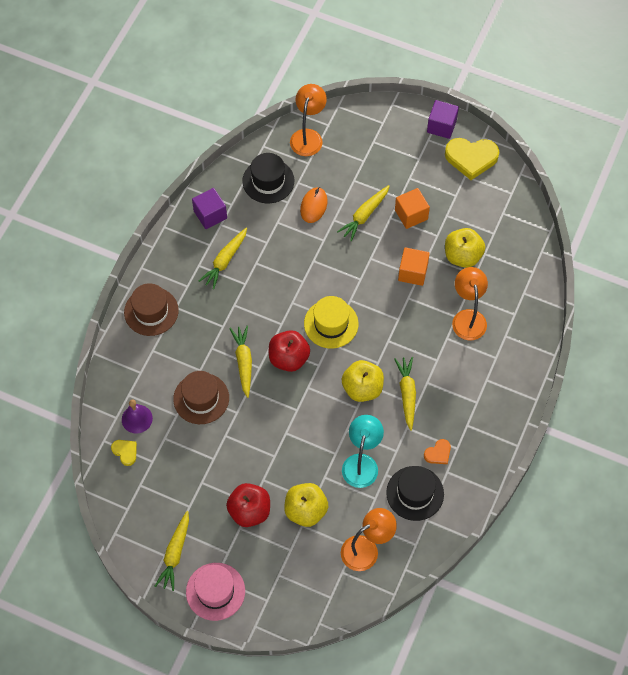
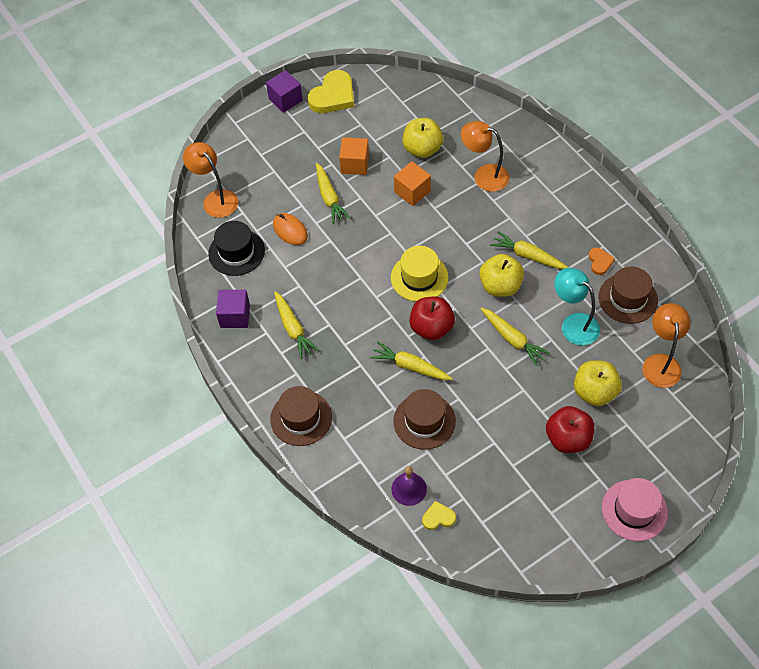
camera: 55 degrees left, 5 degrees down
(175, 554) = (574, 526): yellow carrot -> yellow carrot (512, 339)
(415, 493) = (628, 298): black hat -> brown hat

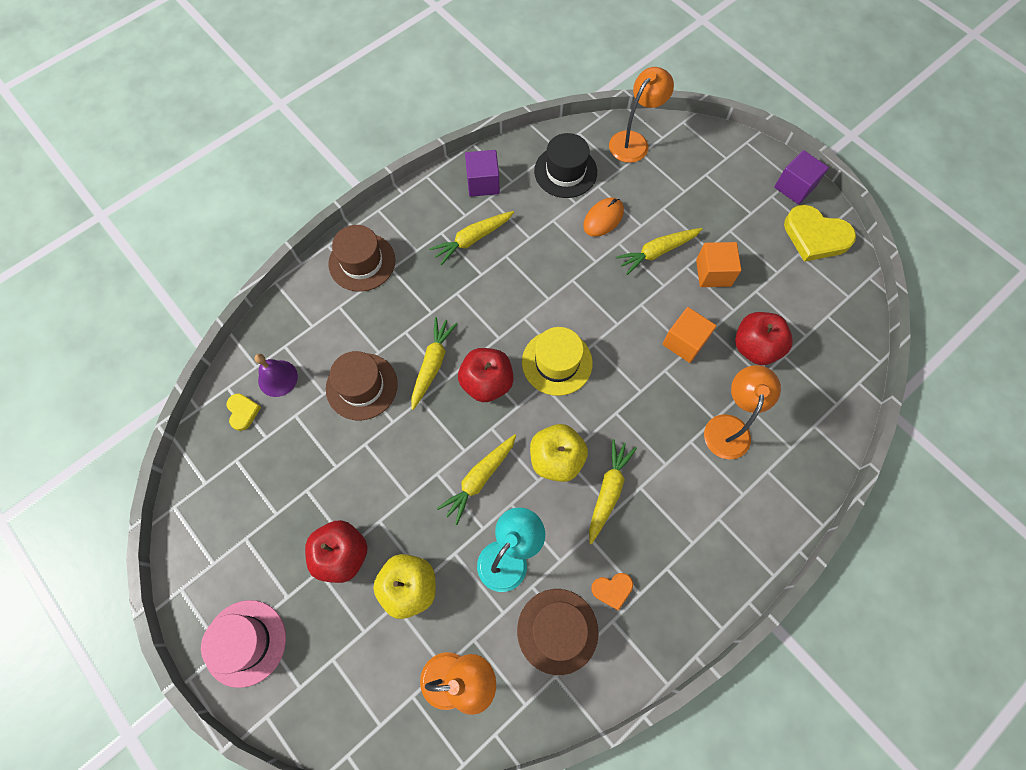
camera: 80 degrees right, 10 degrees up
(422, 149) = (755, 347): yellow apple -> red apple

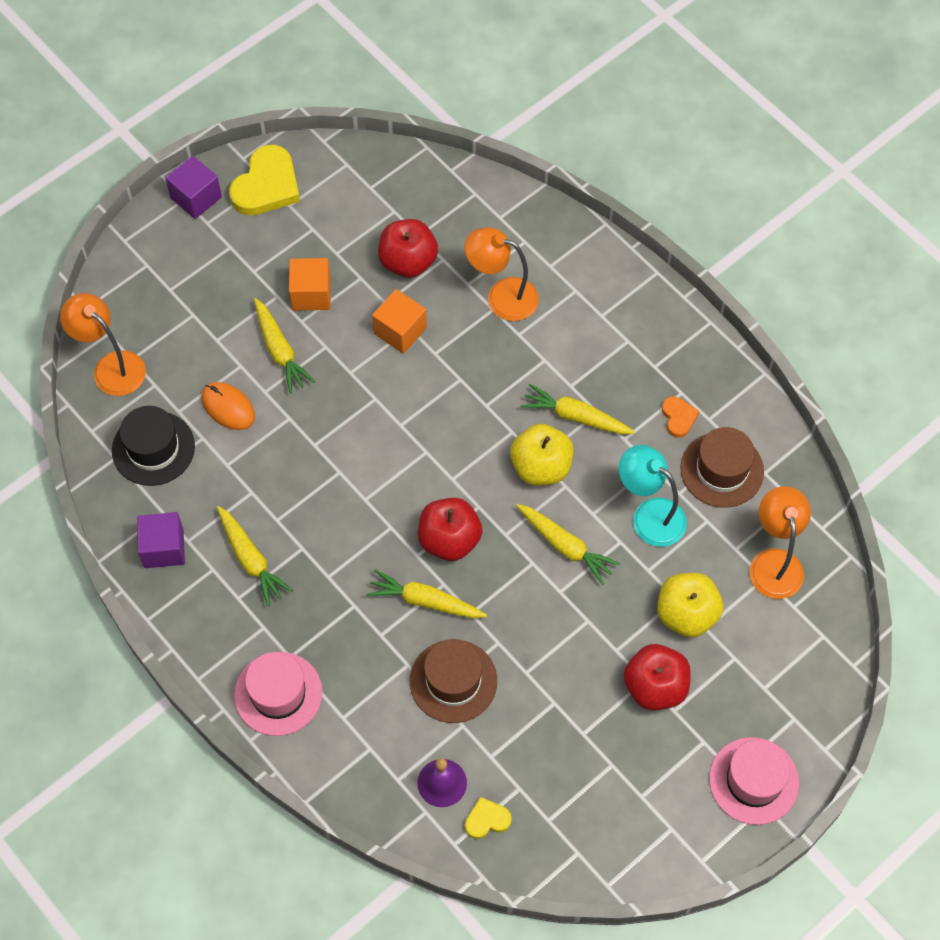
camera: 90 degrees left, 5 degrees down
(362, 262) = (278, 693): brown hat -> pink hat
(557, 362) = (424, 464): yellow hat -> none

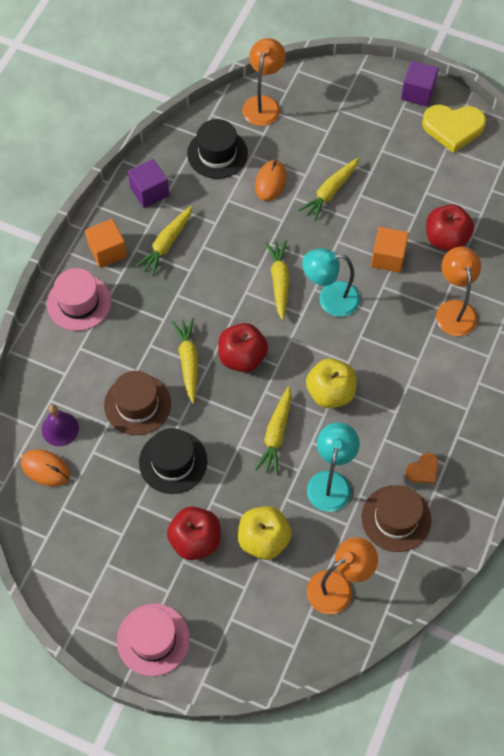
camera: 65 degrees right, 0 degrees up
(311, 294) = (384, 191): orange cube -> orange cube (107, 251)
(422, 414) = (330, 299): none -> turquoise lamp
(487, 820) = (45, 468): yellow heart -> orange mouse
(546, 671) = (173, 461): none -> black hat
(576, 417) = (384, 399): yellow carrot -> yellow carrot (279, 281)

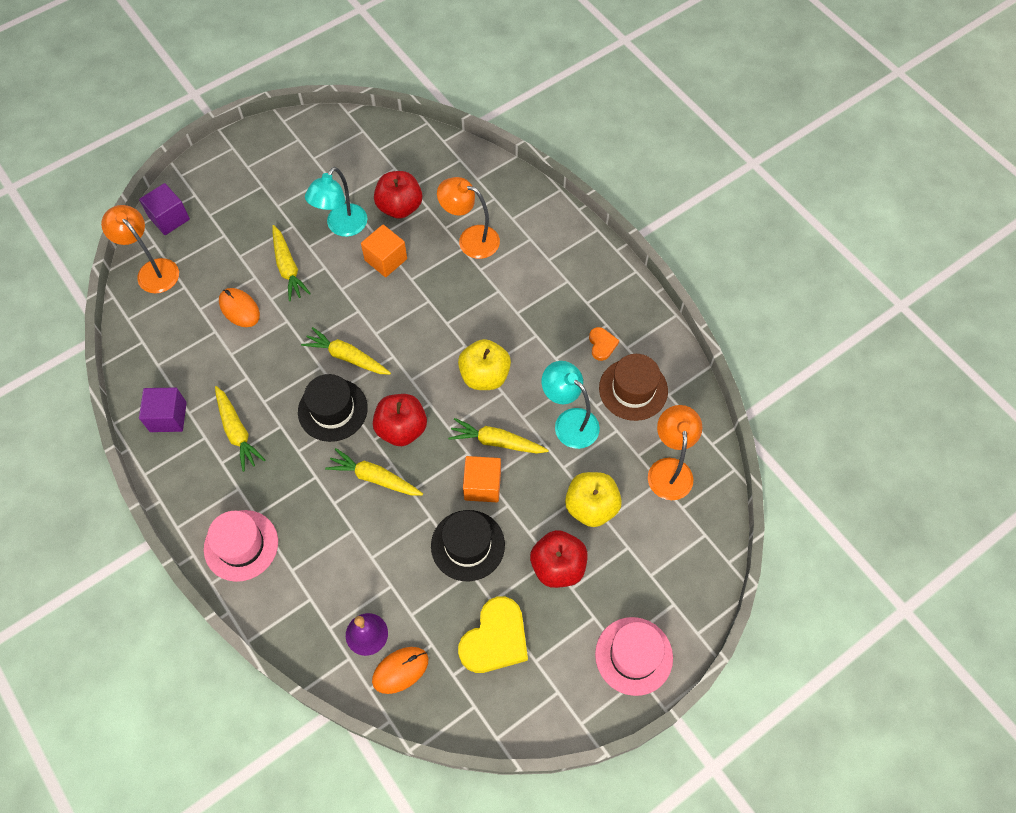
camera: 60 degrees left, 0 degrees up
(107, 251) = (204, 489): orange cube -> orange cube (482, 485)
(137, 404) = (388, 547): brown hat -> none
(217, 153) = (174, 336): black hat -> black hat (332, 410)
(276, 434) = (496, 442): yellow carrot -> yellow carrot turned 150 degrees clockwise
(330, 299) = (394, 326): turquoise lamp -> turquoise lamp (342, 227)
(417, 92) = (242, 147): purple cube -> purple cube (169, 218)
(453, 128) = (298, 142): yellow heart -> yellow heart (495, 639)

